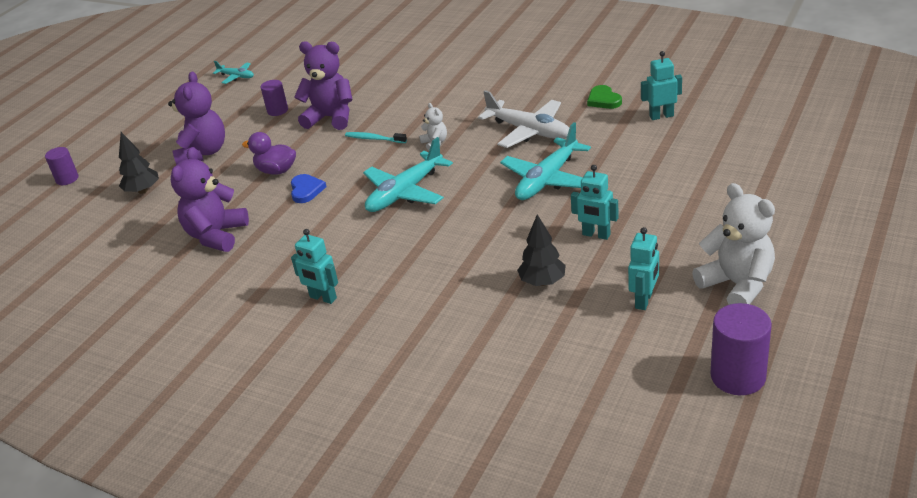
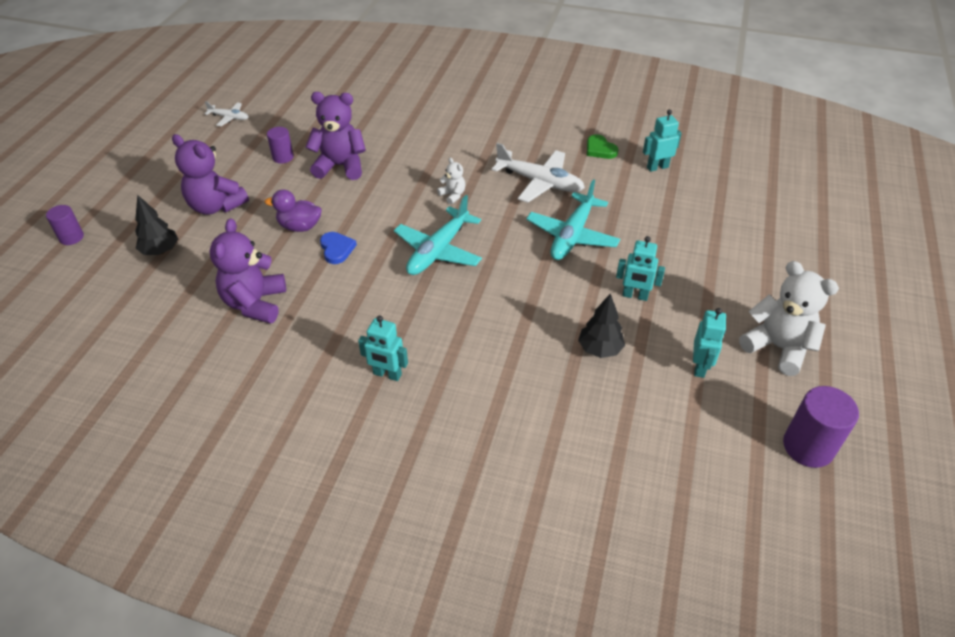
camera: 15 degrees left, 10 degrees up
(203, 153) = (216, 206): purple teddy bear -> purple teddy bear turned 135 degrees clockwise
(236, 77) = (229, 117): turquoise plane -> white plane
(374, 139) = (391, 190): turquoise toothbrush -> none

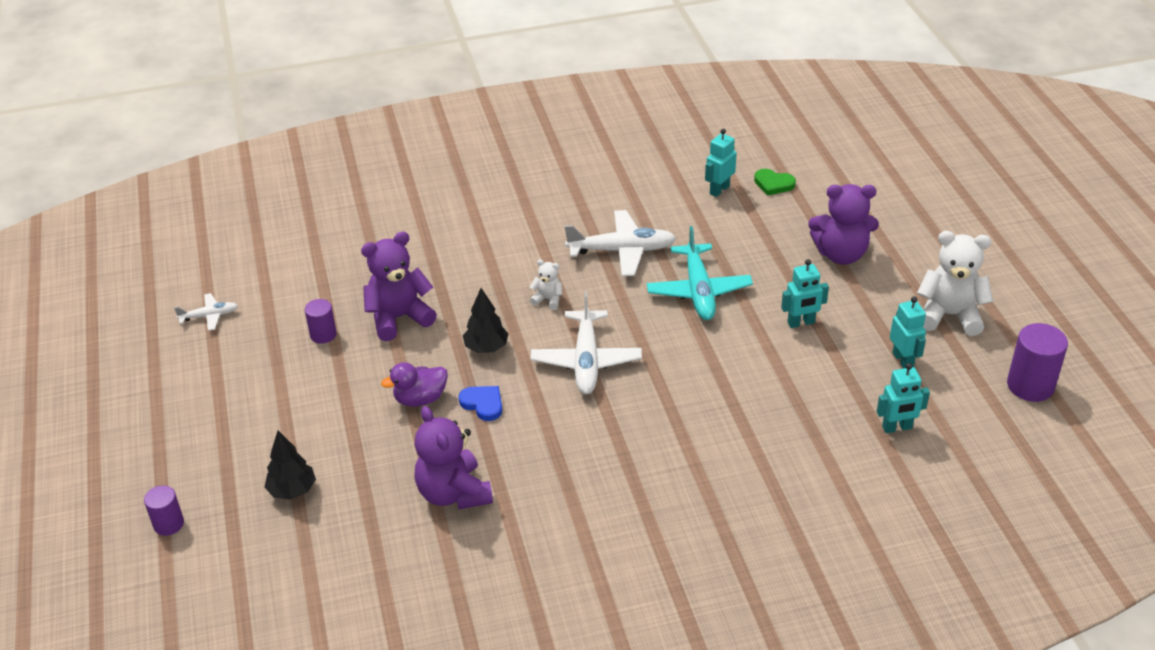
camera: 30 degrees left, 5 degrees down
(216, 206) = (303, 418): purple teddy bear -> purple teddy bear (841, 254)
(387, 374) = (648, 495): turquoise robot -> turquoise robot (897, 428)
(438, 251) = (586, 361): turquoise plane -> white plane
(600, 149) = (650, 193): green heart -> green heart (773, 184)
(600, 349) = (811, 384): black tree -> black tree (486, 348)

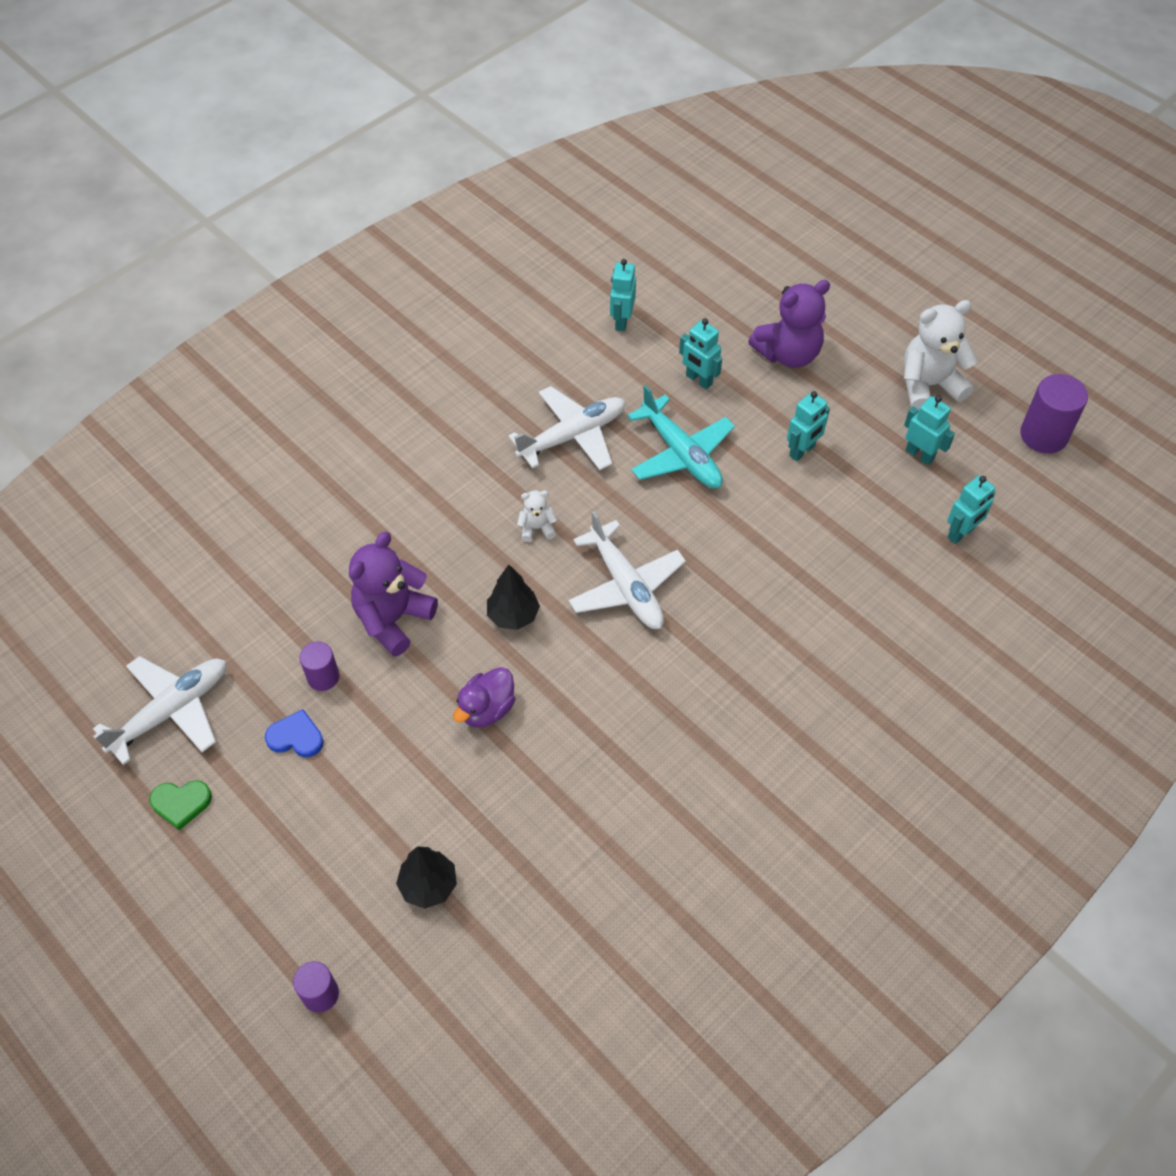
camera: 30 degrees left, 15 degrees up
(209, 316) = (171, 711): white plane -> white plane, size x1.91
(453, 493) = (600, 805): purple teddy bear -> none
(483, 404) = (556, 685): blue heart -> blue heart (296, 737)
(751, 247) = (698, 380): none -> turquoise robot
(773, 184) = (670, 293): green heart -> green heart (181, 803)

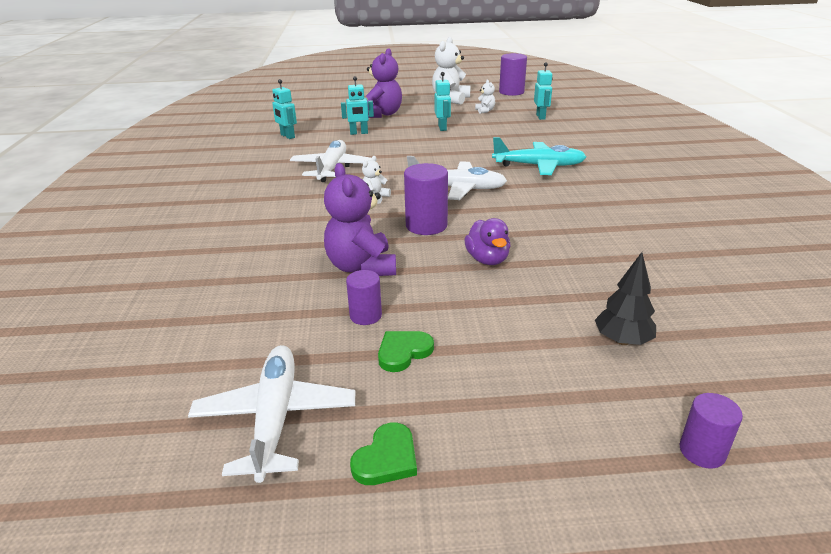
camera: 50 degrees left, 25 degrees down
(296, 737) = (403, 352): blue heart -> green heart
(513, 615) = (426, 225): black tree -> purple cylinder
(681, 454) = (395, 150): turquoise plane -> turquoise plane (539, 166)
(919, 455) = (485, 111): turquoise robot -> white teddy bear

